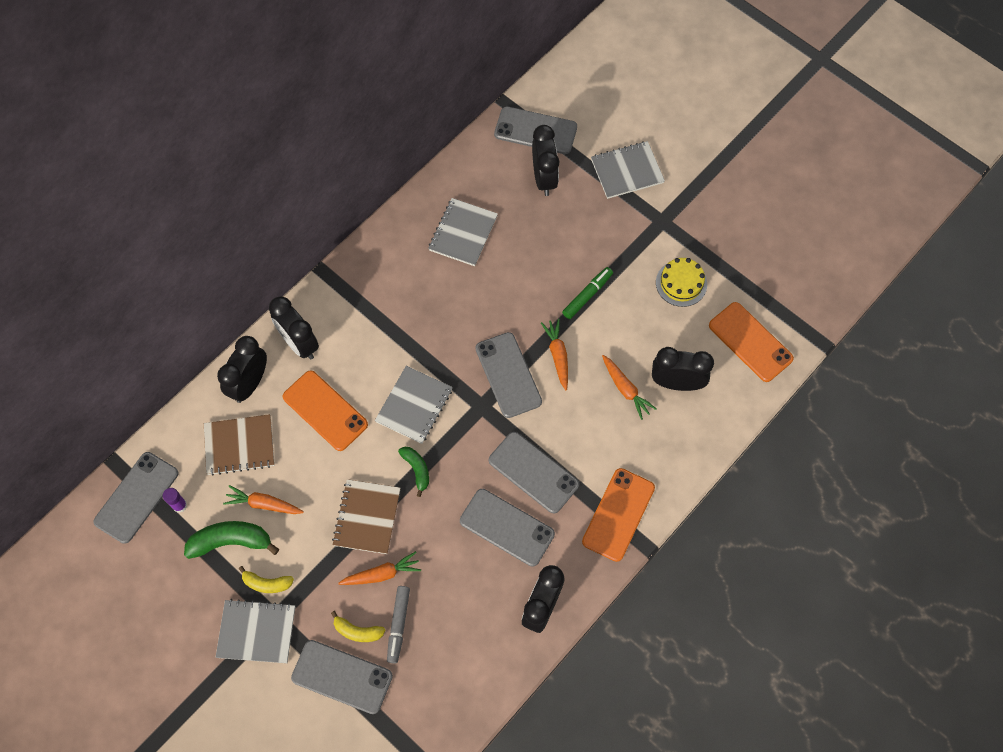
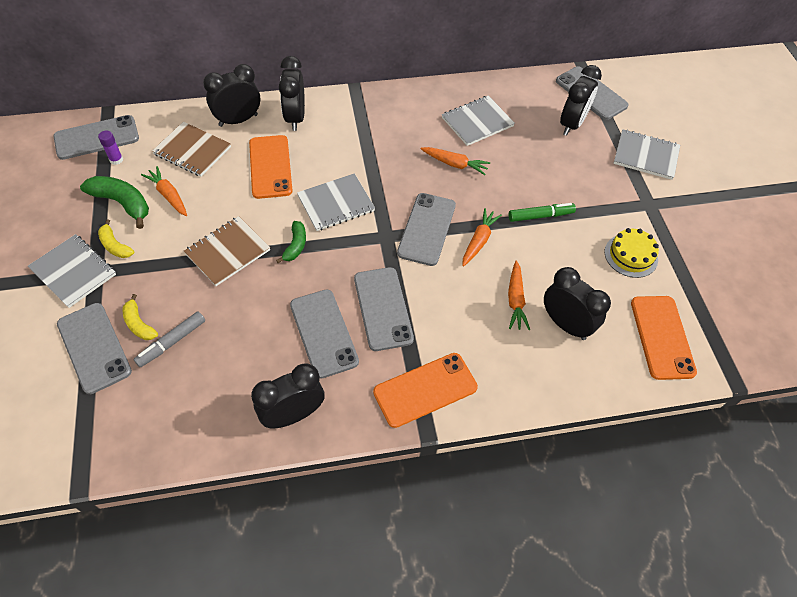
camera: 35 degrees right, 10 degrees down
(381, 574) = (198, 297): orange carrot -> orange carrot (454, 164)

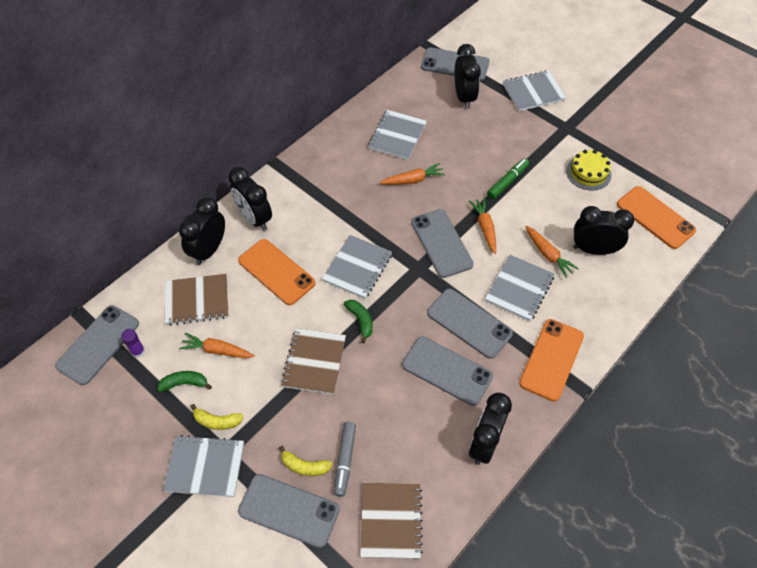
camera: 35 degrees left, 0 degrees up
(122, 203) = (184, 383): green banana -> green banana, size x0.60
(156, 415) = (391, 521): none -> brown notebook
(458, 311) = (519, 289): none -> grey notebook

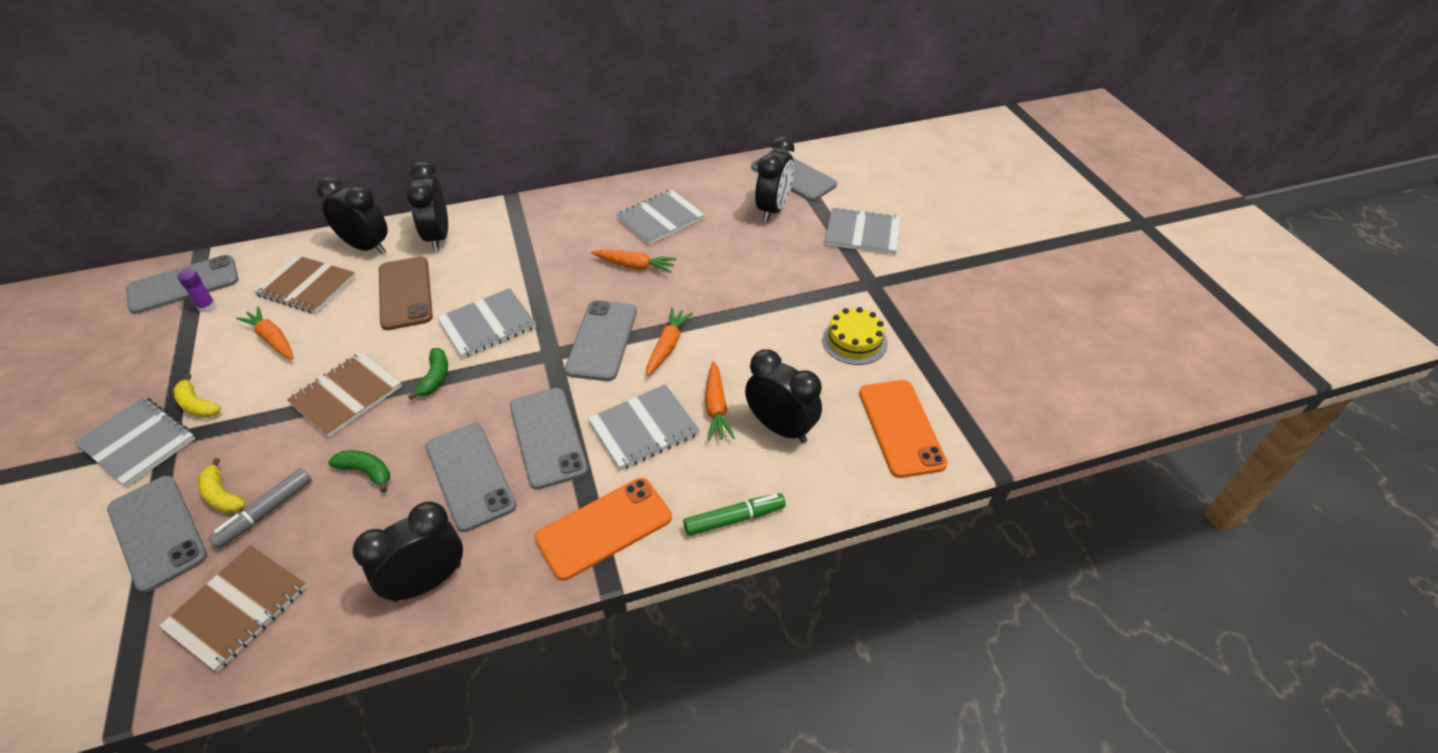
camera: 30 degrees right, 10 degrees down
(184, 383) = (211, 355): green banana -> green banana (366, 472)
(209, 250) = (366, 247): black clock -> black clock turned 60 degrees clockwise
(276, 272) = (405, 293): orange phone -> brown phone
(507, 182) = (742, 310): green marker -> green marker (734, 519)

